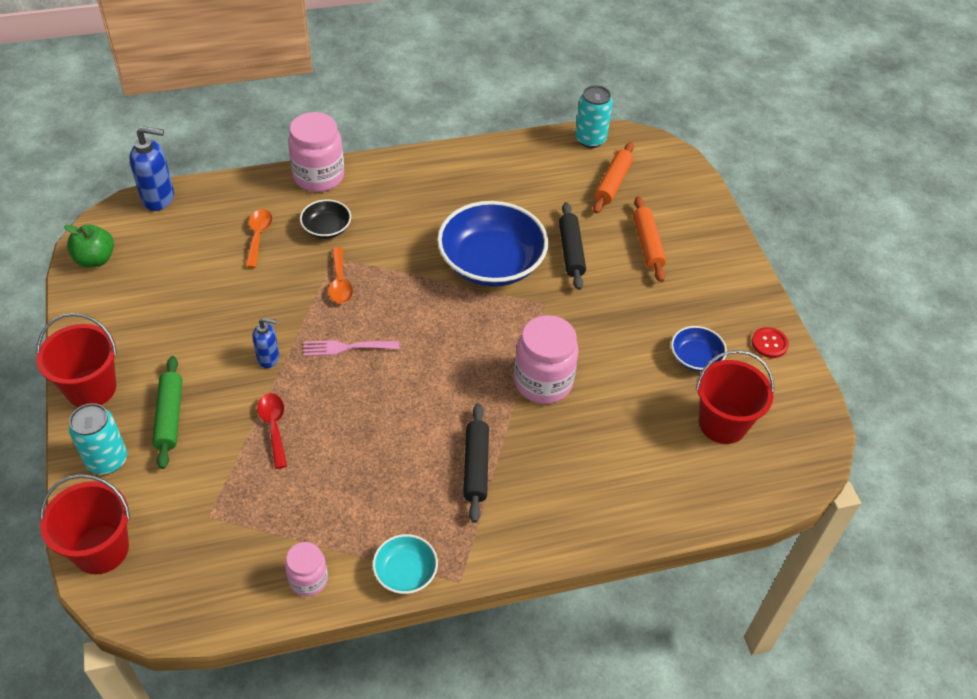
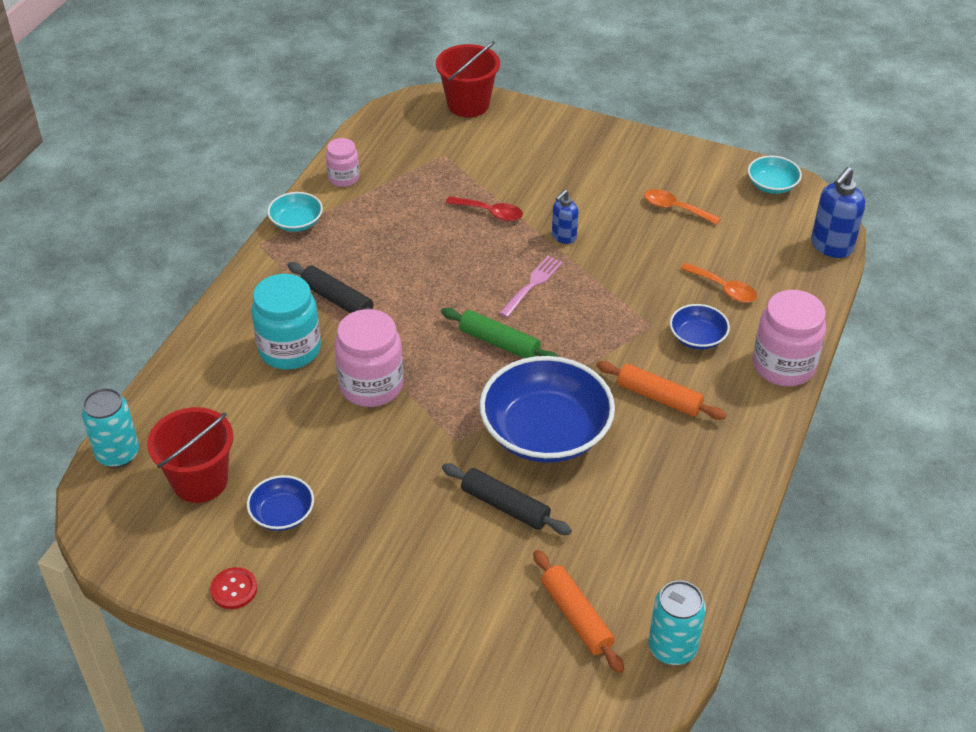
camera: 130 degrees right, 5 degrees down
(91, 388) = (620, 141): red bucket -> none
(95, 259) = (772, 185): green apple -> turquoise bowl
(107, 460) = (542, 128): turquoise can -> turquoise can (118, 454)
(169, 416) = (553, 167): green rolling pin -> green rolling pin (499, 343)
(326, 228) = (697, 337): black bowl -> blue bowl
(340, 282) = (614, 314): orange spoon -> orange spoon (675, 208)
(558, 460) = (290, 349): none -> turquoise jar
(647, 244) = (455, 581): orange rolling pin -> orange rolling pin (659, 397)

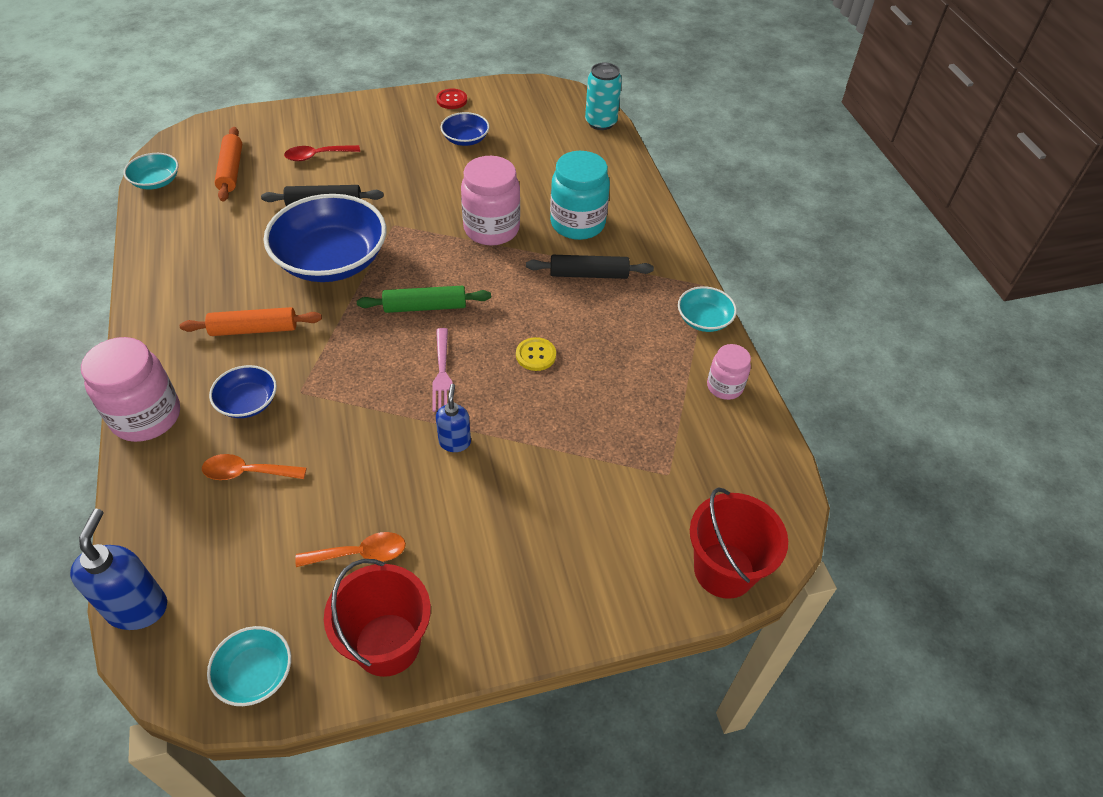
camera: 140 degrees right, 5 degrees up
(200, 481) = (534, 132): red bucket -> red bucket (387, 644)
(450, 262) = (536, 355): none -> yellow button
(490, 213) = (551, 428): red spoon -> red spoon (317, 156)
(576, 616) = (231, 170): orange rolling pin -> orange rolling pin turned 60 degrees clockwise
(672, 648) = (156, 181): turquoise can -> turquoise bowl

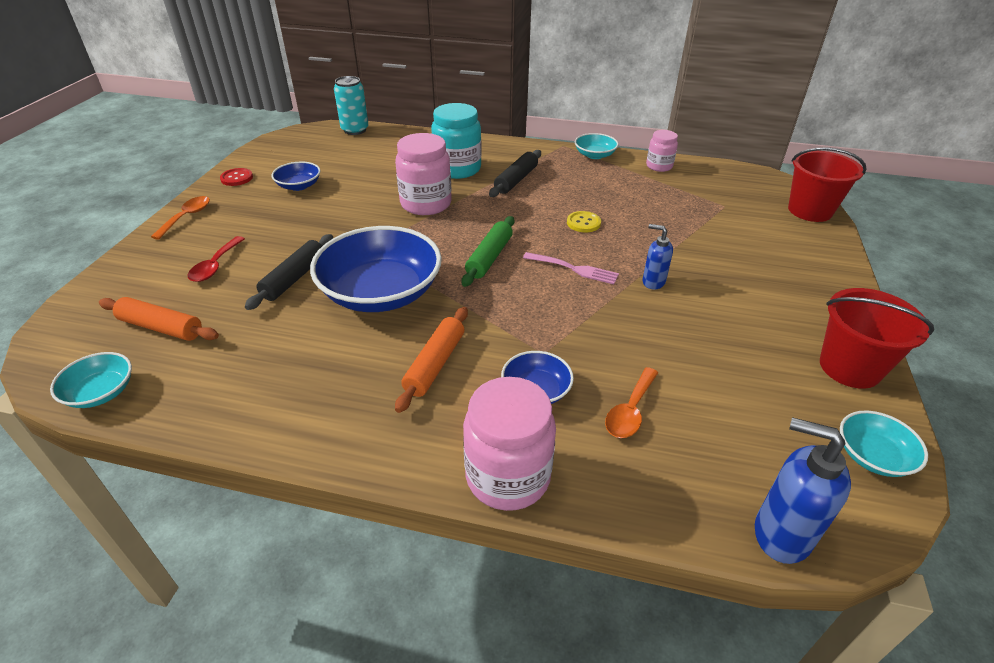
camera: 60 degrees left, 10 degrees down
(360, 554) = (753, 360): orange spoon -> orange spoon (187, 217)

